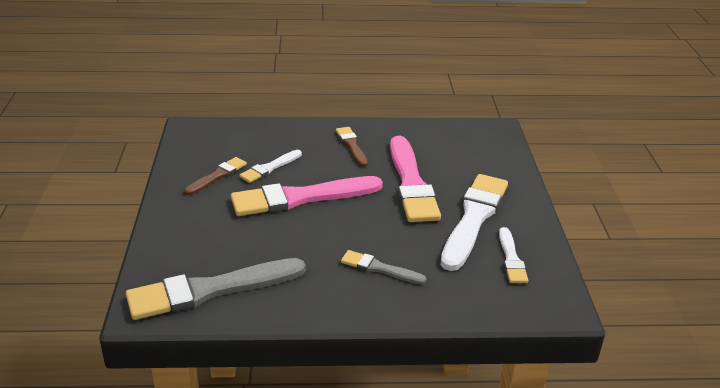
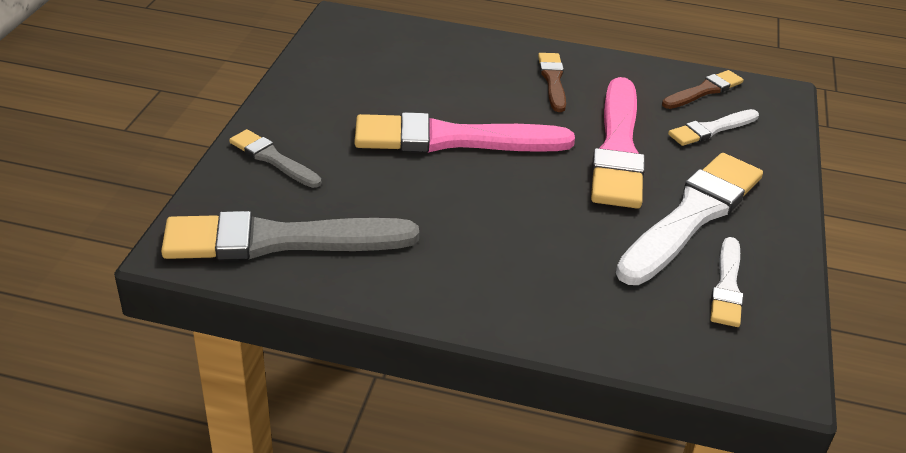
camera: 15 degrees right, 5 degrees up
(217, 176) = (352, 89): brown brush -> brown brush (704, 90)
(269, 168) = (426, 91): white brush -> white brush (711, 129)
(379, 268) = (524, 259): grey brush -> grey brush (272, 159)

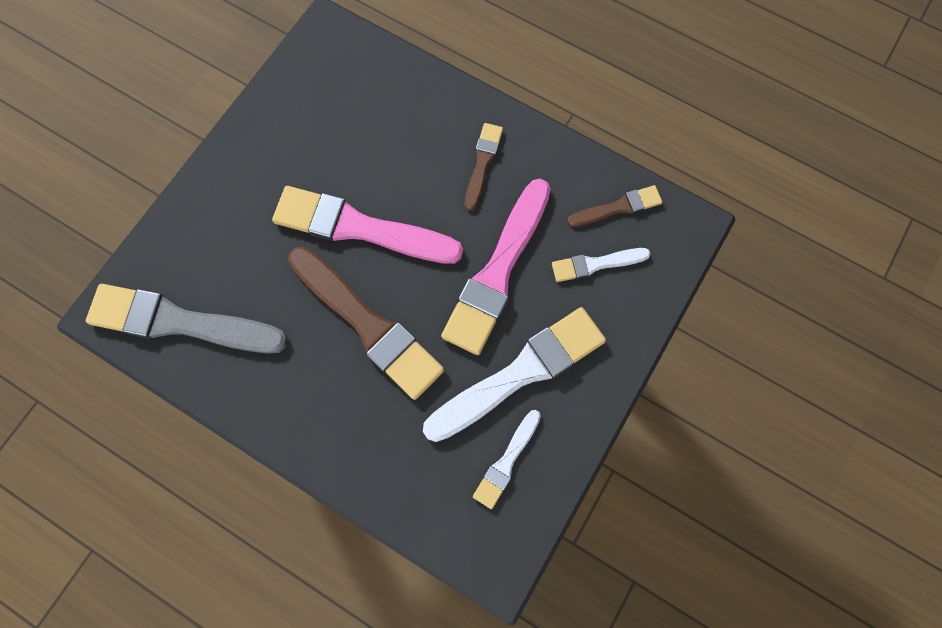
camera: 20 degrees right, 35 degrees up
(272, 159) = (205, 221): grey brush -> none
(504, 207) = (368, 325): none -> brown brush

